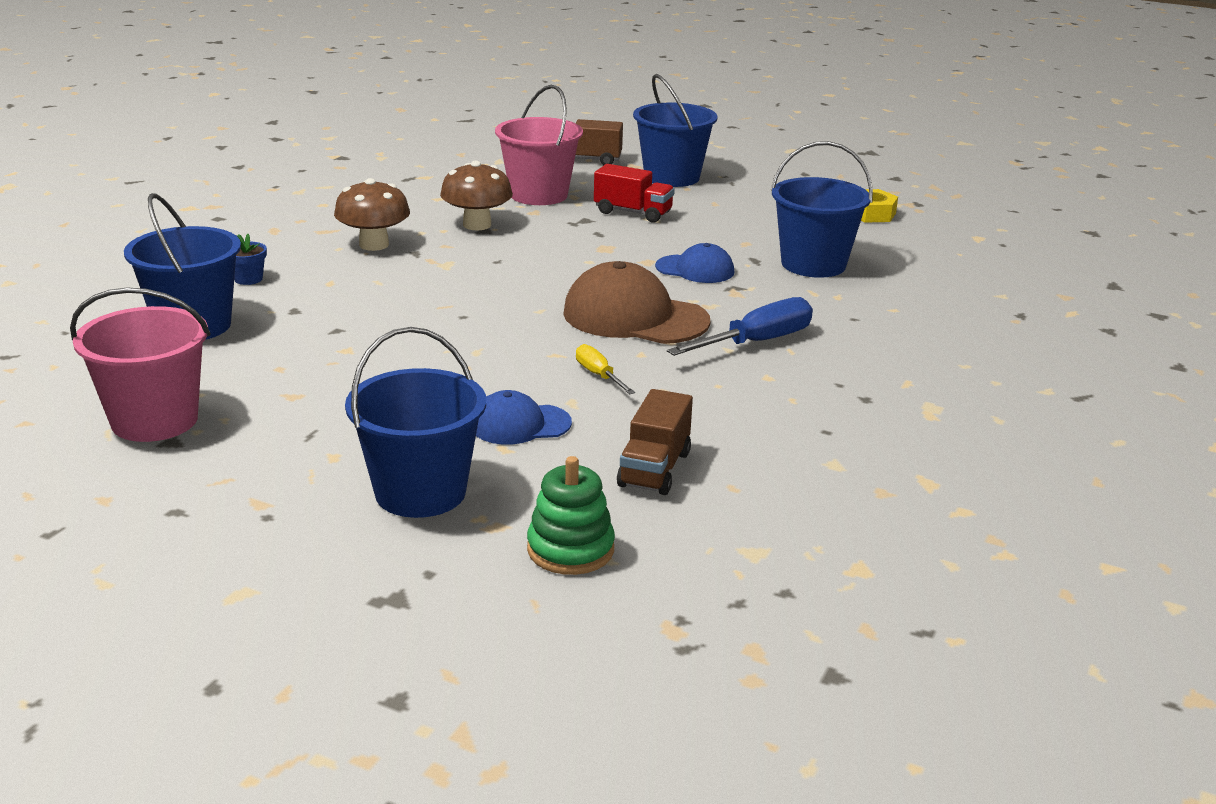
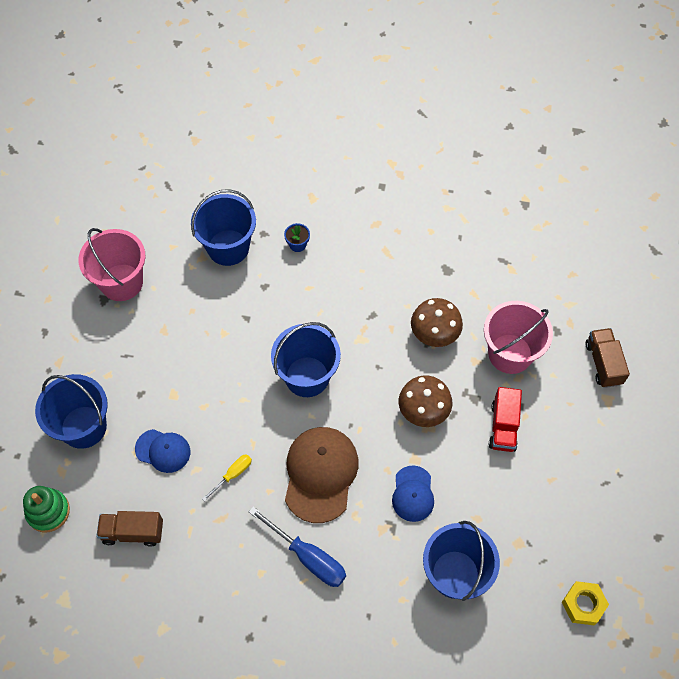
camera: 75 degrees right, 35 degrees up
(374, 245) = (375, 287): brown mushroom -> brown mushroom (423, 411)
(520, 424) = (163, 450): blue cap -> blue cap turned 135 degrees clockwise
(672, 177) = (595, 435): blue bucket -> blue bucket (307, 376)

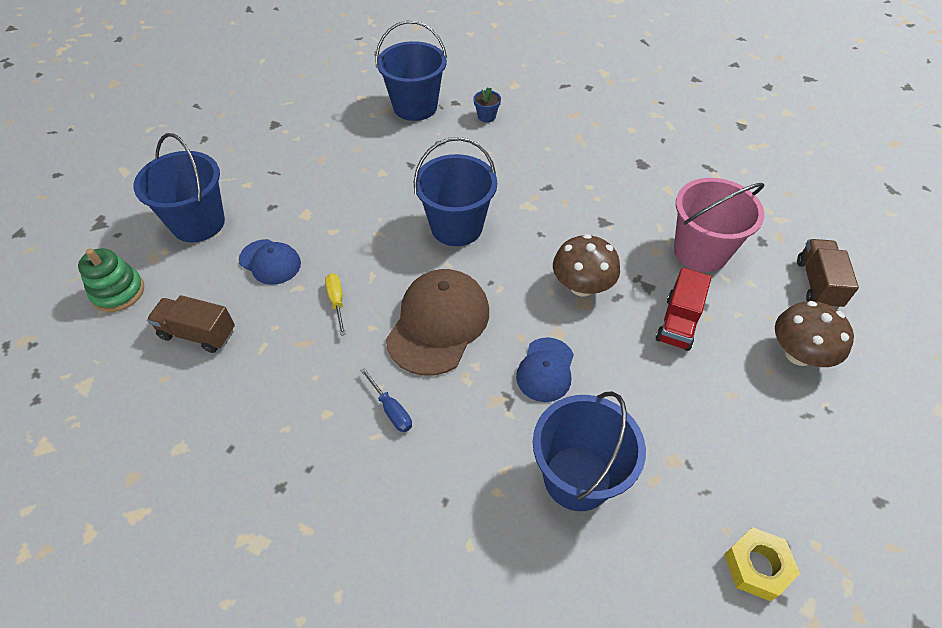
camera: 15 degrees right, 10 degrees down
(121, 282) = (298, 115): pink bucket -> none
(233, 474) = (337, 301): yellow screwdriver -> yellow screwdriver turned 75 degrees counterclockwise
(308, 557) = (391, 410): blue screwdriver -> blue screwdriver, size x0.55
(434, 334) = (614, 216): brown mushroom -> brown mushroom (798, 354)

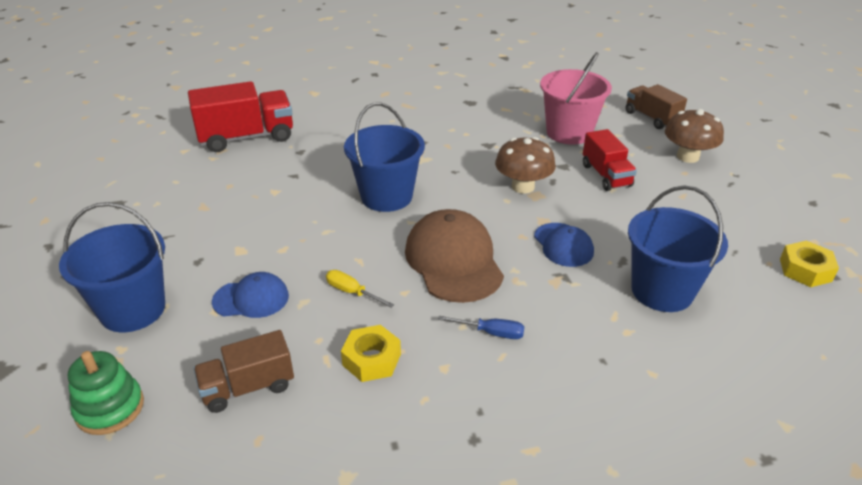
camera: 40 degrees left, 15 degrees down
(288, 369) = (371, 359): none -> yellow nut
(415, 107) = (246, 137): blue bucket -> red truck
(486, 116) = (318, 120): blue flower pot -> none

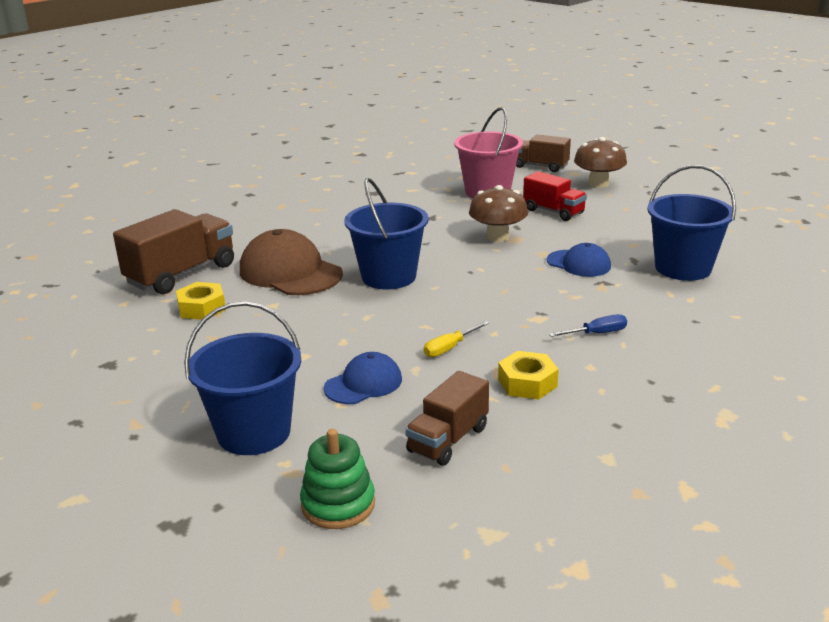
camera: 30 degrees left, 10 degrees down
(246, 137) = (181, 274): red truck -> brown truck
(352, 292) = (449, 348): yellow screwdriver -> yellow screwdriver turned 45 degrees counterclockwise
(453, 261) = (507, 300): brown cap -> brown cap (290, 272)
(805, 270) = (757, 227): yellow nut -> yellow nut (202, 308)

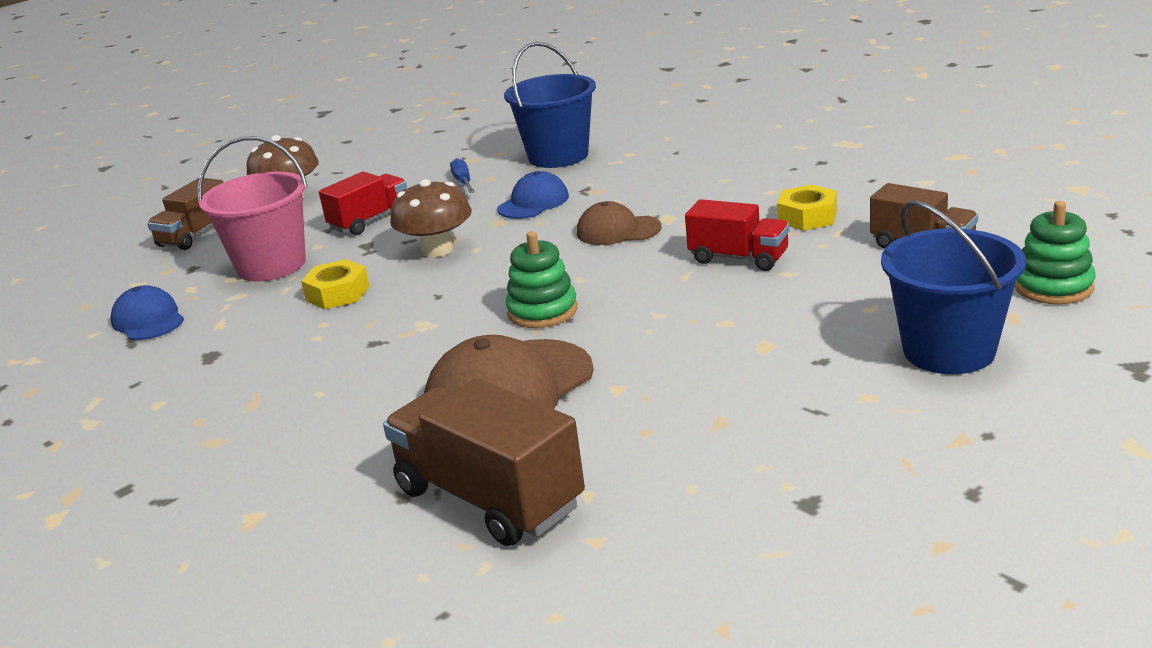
camera: 85 degrees left, 0 degrees up
(202, 308) = (623, 451): yellow nut -> yellow nut (338, 293)
(363, 384) = (826, 298): blue cap -> blue cap (148, 320)
(389, 277) = (542, 311): blue bucket -> green stacking toy
(449, 348) = (738, 258): yellow screwdriver -> red truck
(516, 298) = (618, 230): none -> brown cap
(597, 333) = (703, 190): blue screwdriver -> blue screwdriver (463, 182)

